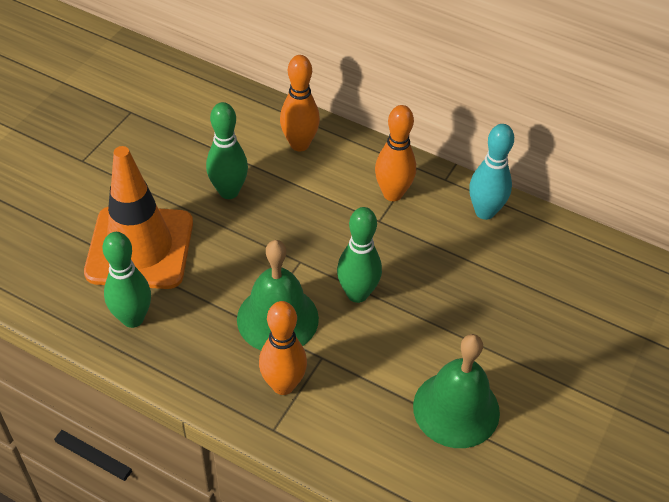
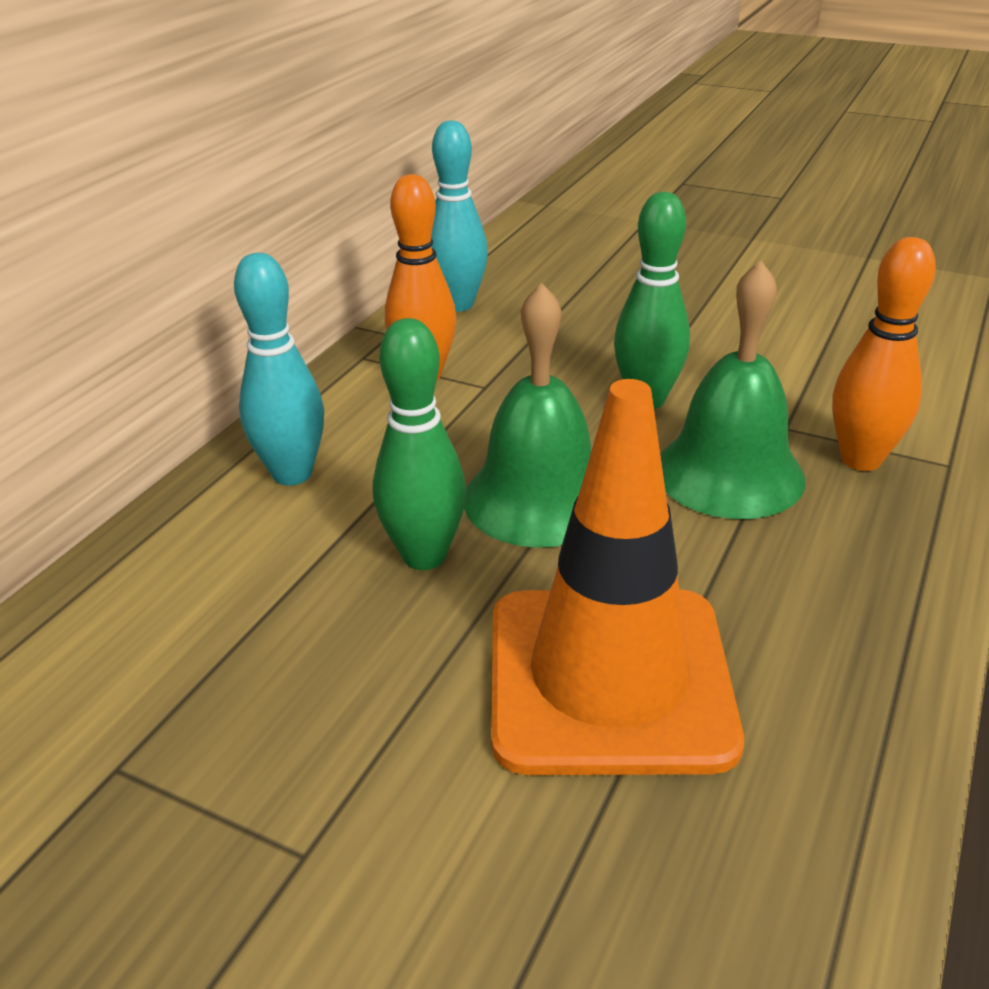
camera: 90 degrees left, 15 degrees down
(133, 318) = (811, 663): green bowling pin -> none
(299, 144) = (292, 474): orange bowling pin -> turquoise bowling pin
(456, 409) = (814, 323): green bell -> green bell (538, 498)

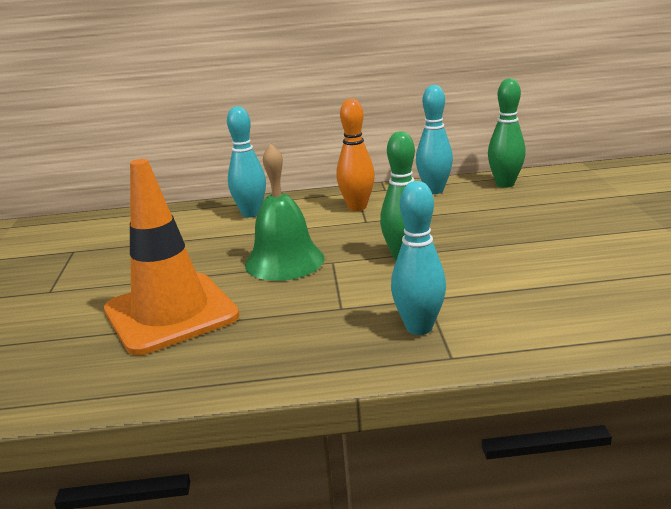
camera: 60 degrees right, 10 degrees down
(424, 556) = (220, 254): green bowling pin -> green bowling pin (505, 184)
(729, 473) = (358, 296): green bell -> none
(861, 459) = (419, 327): orange bowling pin -> turquoise bowling pin

